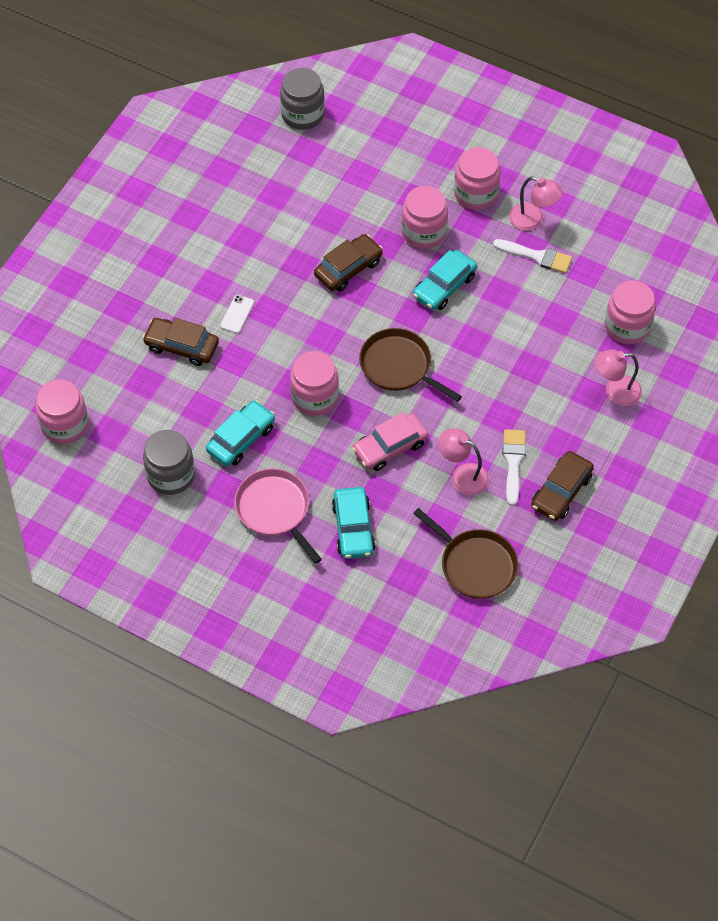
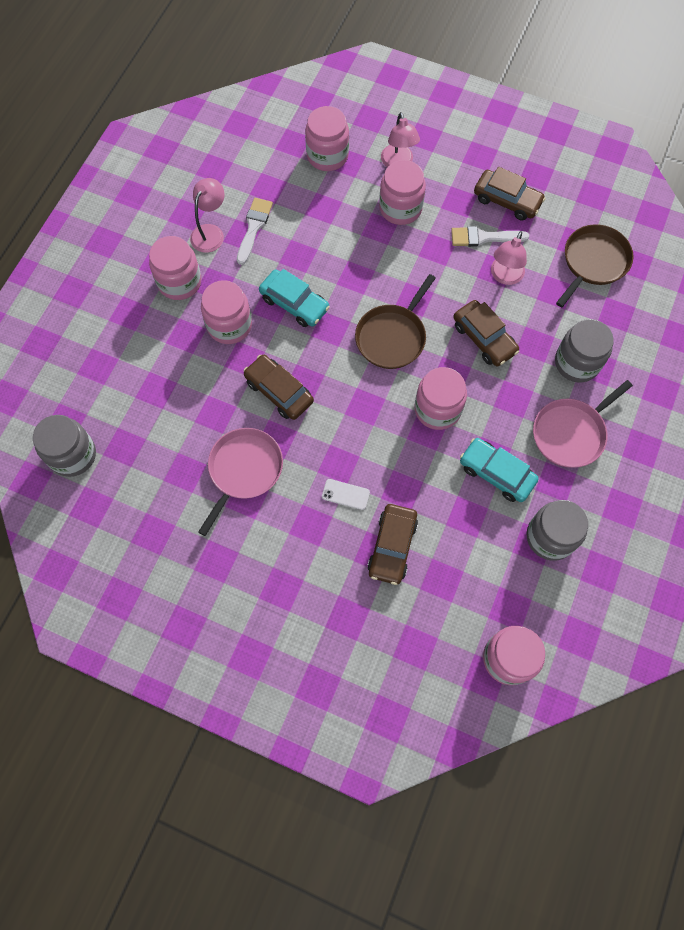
camera: 95 degrees left, 10 degrees up
(271, 238) = (244, 470): none -> pink pan
(353, 528) = (577, 363): turquoise car -> grey jar
(390, 447) = (484, 338): pink car -> brown car
(555, 388) = (400, 208): none -> pink jar

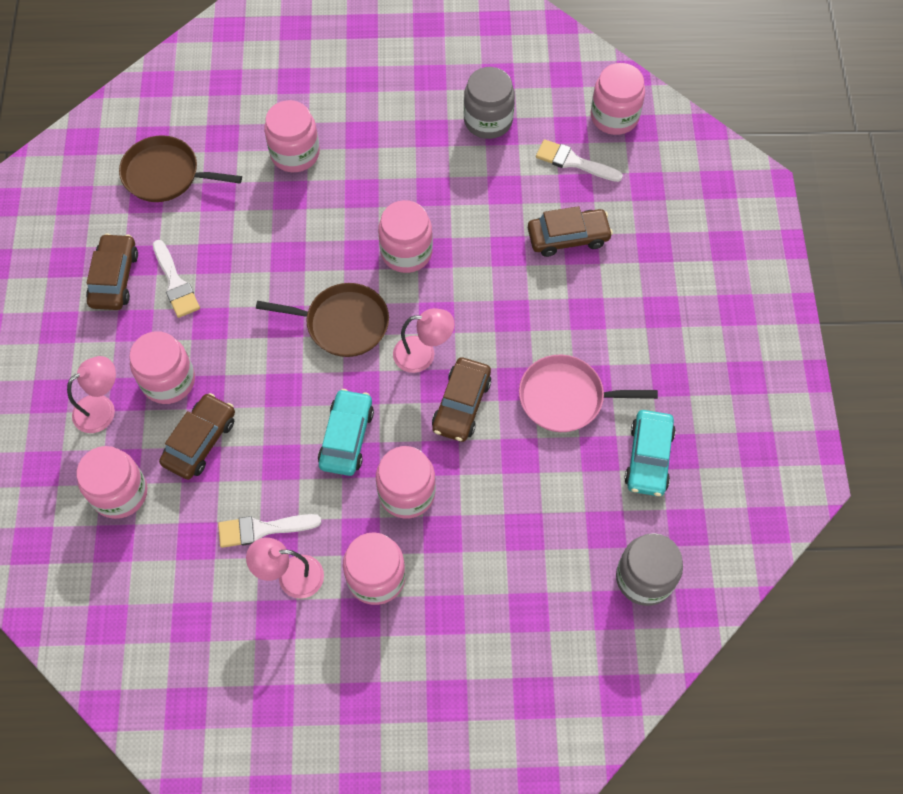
camera: 115 degrees left, 5 degrees down
(345, 494) = (539, 296): white phone -> none
(471, 592) = (573, 162): none -> white brush
(484, 338) = (304, 240): brown car -> brown car (200, 441)
(496, 473) = (448, 180): turquoise car -> turquoise car (648, 457)
(504, 276) = (219, 247): pink lamp -> pink lamp (423, 354)
(571, 433) = (375, 136): pink pan -> none
(577, 363) = (295, 153): grey jar -> pink jar

